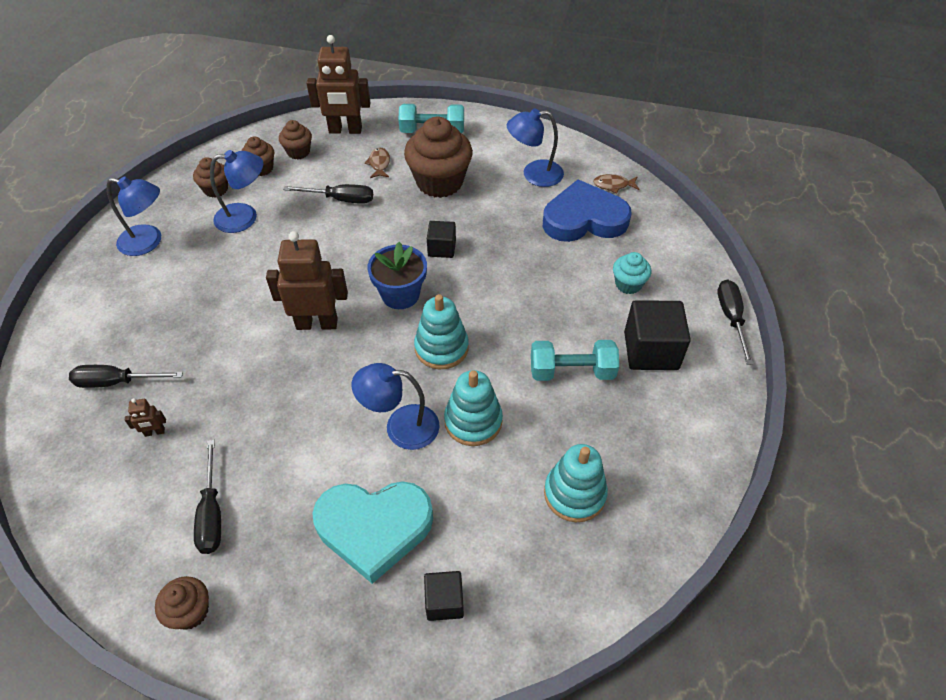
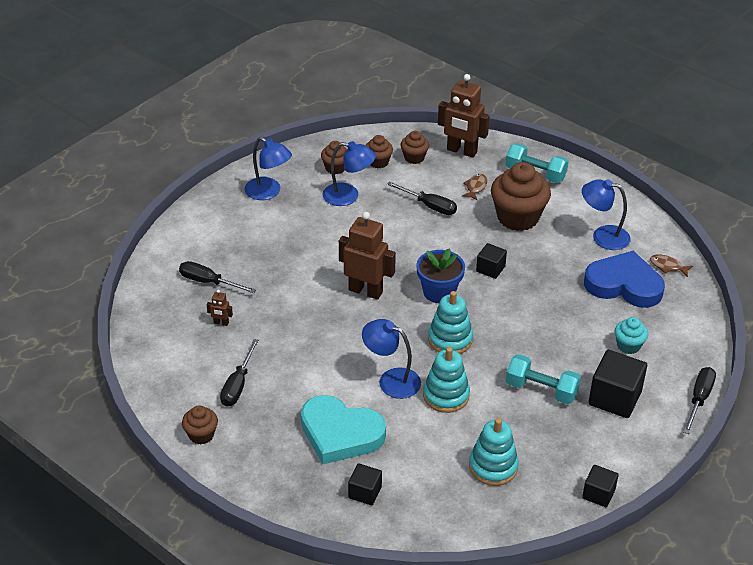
camera: 25 degrees right, 10 degrees down
(705, 478) = (598, 494): none -> black cube

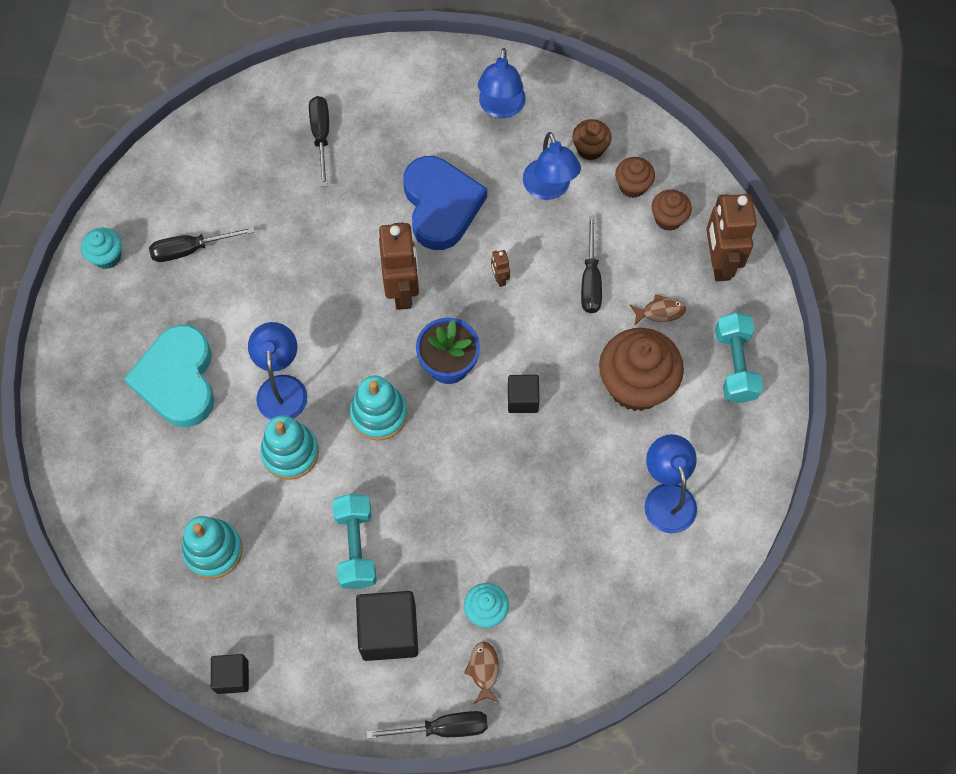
camera: 60 degrees right, 25 degrees up
(201, 435) = (107, 256): brown cupcake -> turquoise cupcake
(221, 323) = (268, 183): brown robot -> brown robot (499, 278)
(365, 492) = (112, 444): black cube -> none
(624, 285) = (591, 560): blue heart -> blue heart (441, 205)
(668, 266) = (660, 597): brown fish -> brown fish (483, 670)

